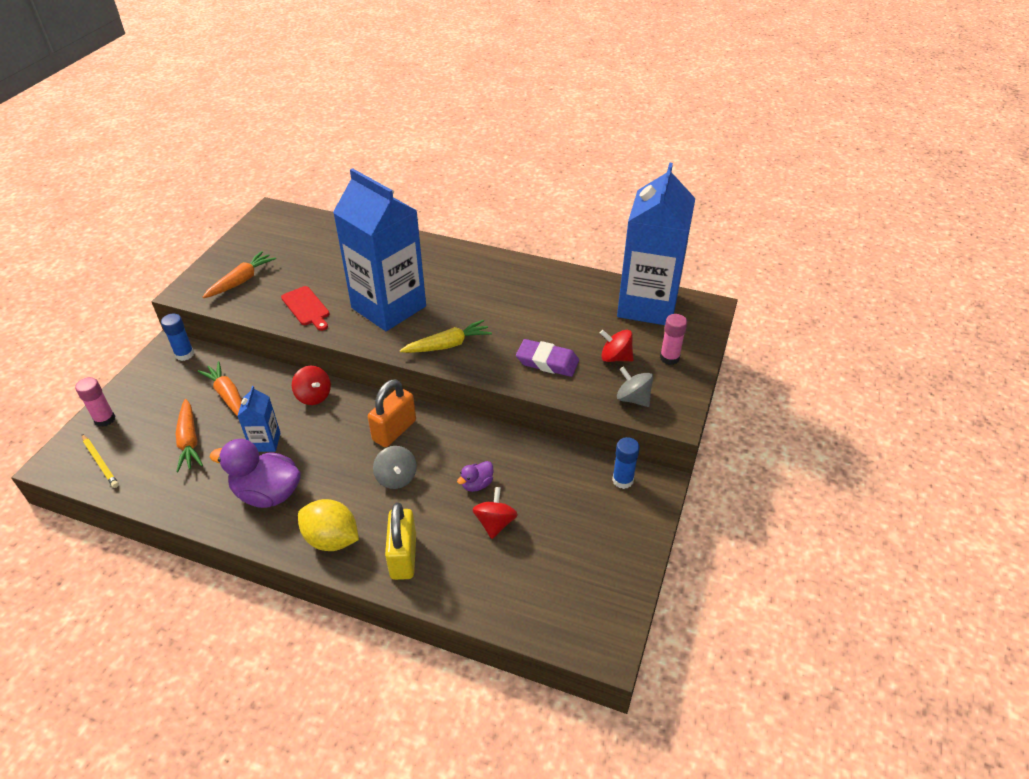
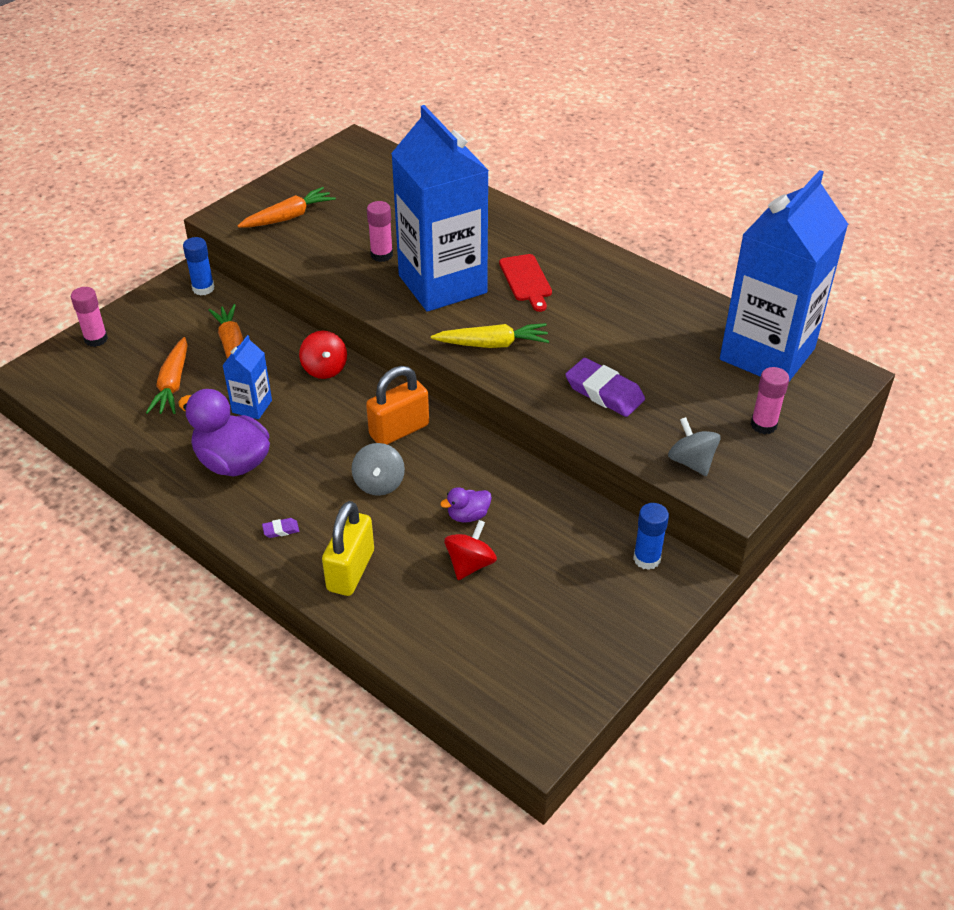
camera: 20 degrees right, 0 degrees up
(100, 462) = (75, 383): yellow pencil -> none
(306, 307) = (348, 264): red cutting board -> red cutting board (526, 280)
(330, 295) = (381, 255): none -> pink glue stick
(331, 539) = (281, 530): yellow lemon -> purple eraser
(615, 357) = (693, 408): red spinning top -> none

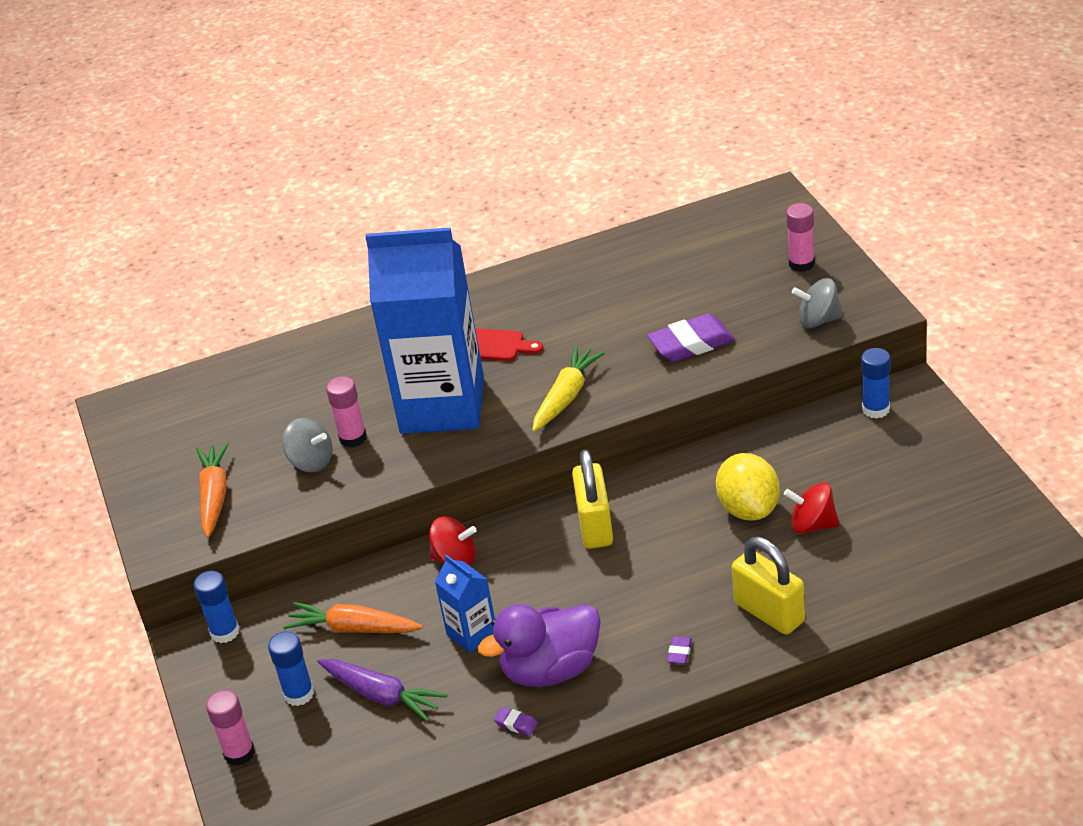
camera: 55 degrees left, 5 degrees down
(159, 345) = (299, 694): none -> blue glue stick
(170, 463) = (516, 724): none -> purple eraser
(173, 384) = (381, 695): orange carrot -> purple carrot
(379, 483) = (662, 561): grey spinning top -> grey spinning top (311, 462)
(399, 430) = (595, 526): orange padlock -> yellow padlock
(468, 515) = (749, 509): purple duck -> yellow lemon
(470, 564) = (812, 525): red spinning top -> red spinning top turned 45 degrees counterclockwise
(767, 354) = (713, 230): blue carton -> none

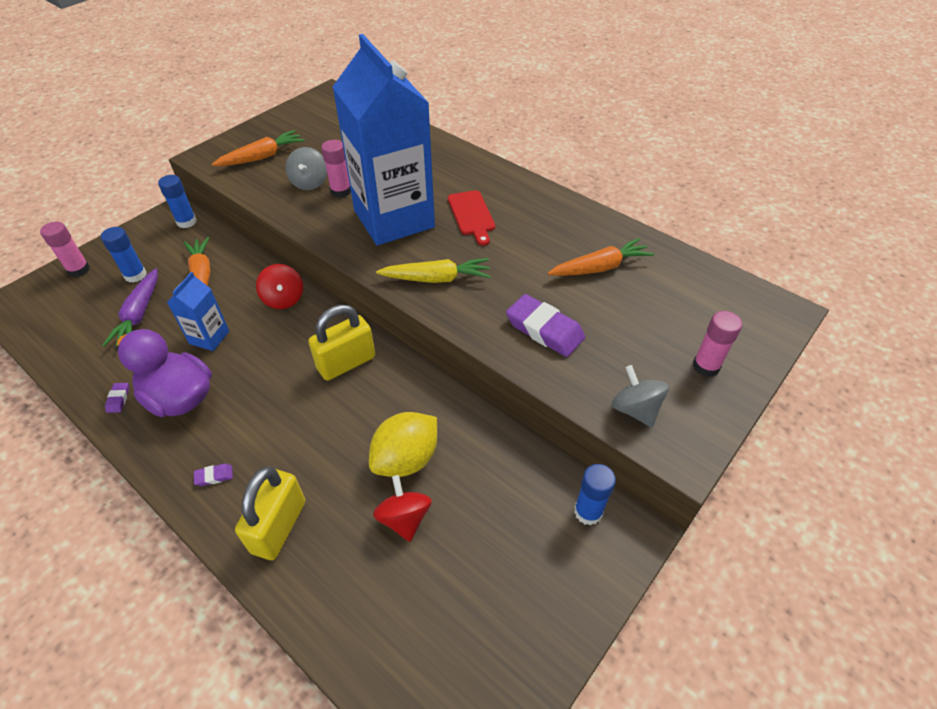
camera: 55 degrees right, 10 degrees up
(637, 282) = (600, 267): none -> orange carrot

